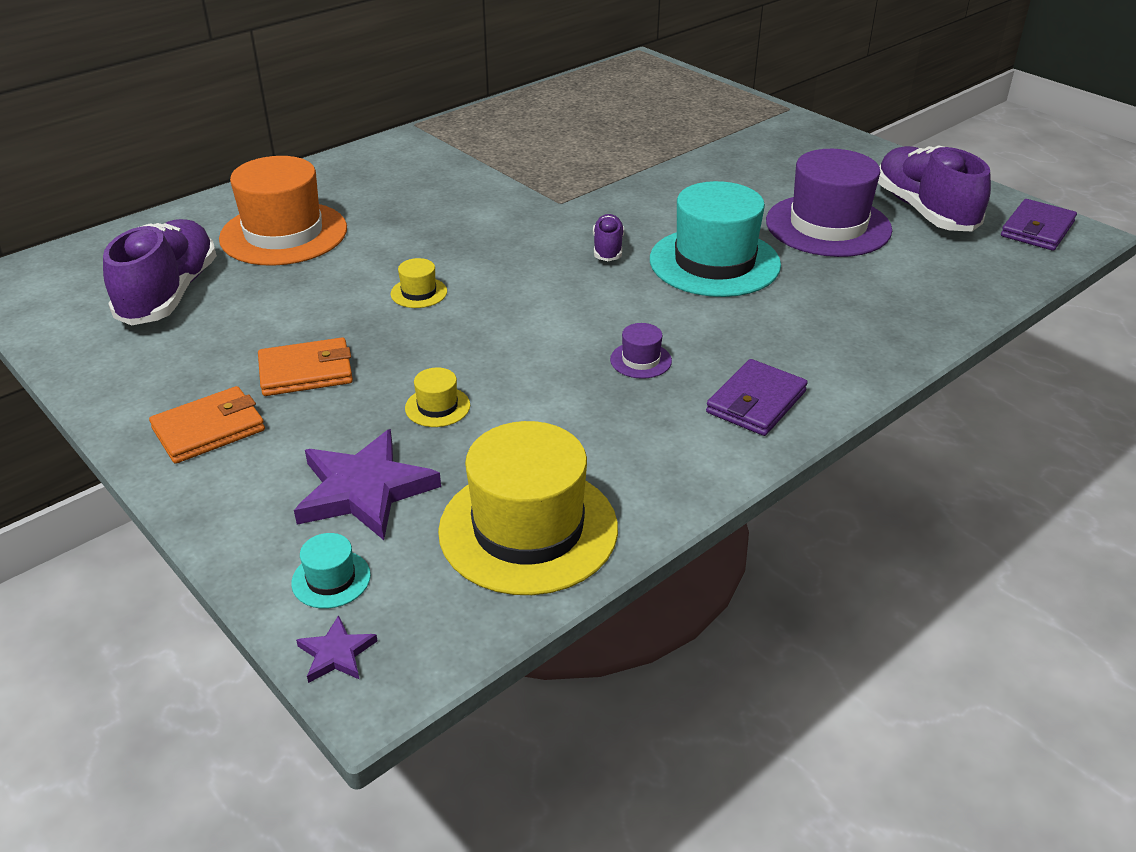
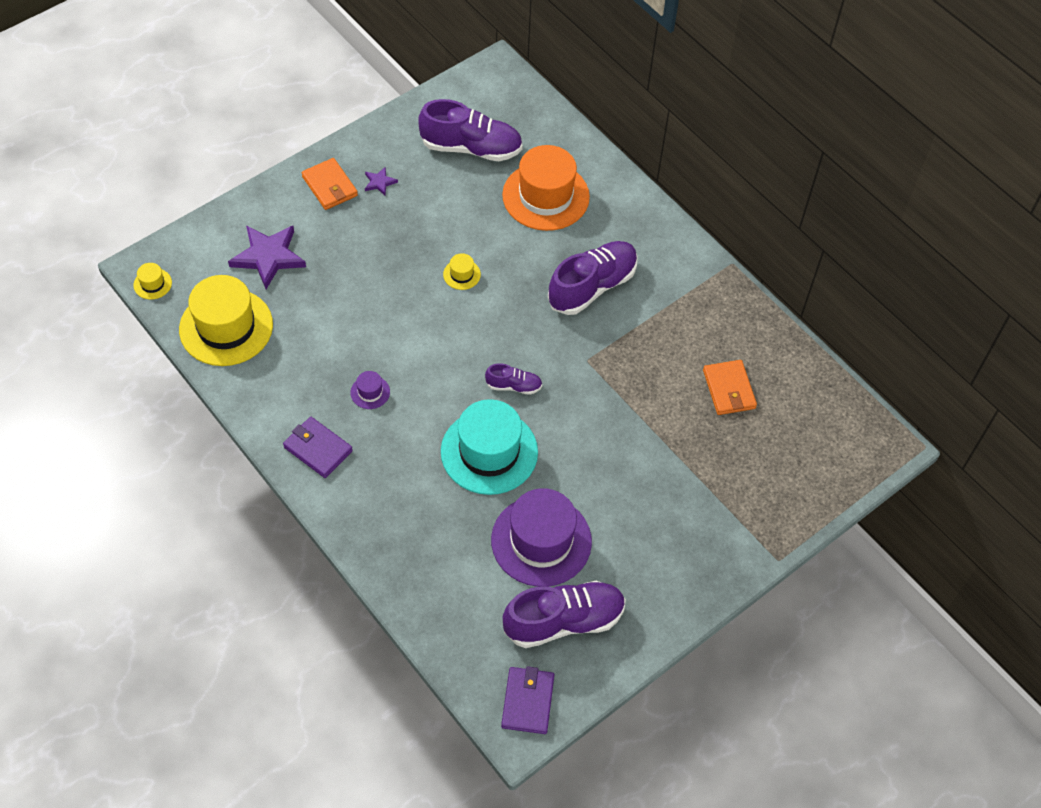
camera: 90 degrees right, 20 degrees up
(306, 372) = (378, 223): orange wallet -> orange wallet (729, 389)
(331, 579) = (206, 248): turquoise hat -> none
(336, 654) = (159, 253): purple star -> purple star (379, 182)
(437, 407) = (336, 287): yellow hat -> yellow hat (152, 284)
(445, 201) = (592, 287): none -> purple shoe
(1037, 229) = (527, 701): purple wallet -> purple wallet turned 60 degrees clockwise

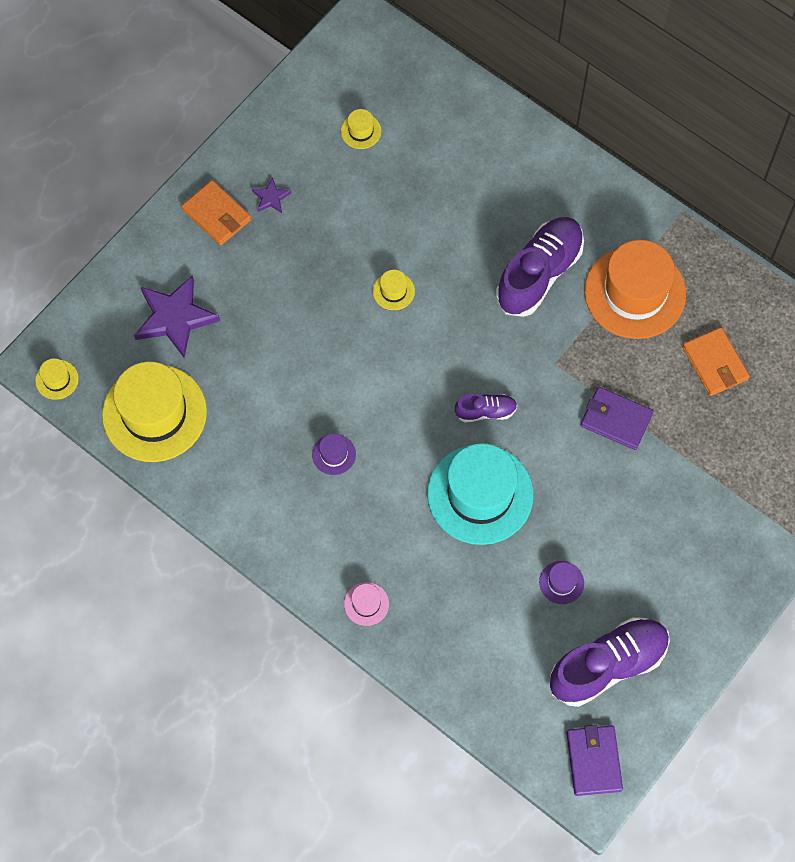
camera: 10 degrees left, 10 degrees up
(318, 449) = (297, 533): purple wallet -> purple wallet (616, 420)
(360, 520) = (366, 604): none -> pink hat
(471, 148) = (361, 131): purple shoe -> yellow hat
(541, 541) = (561, 582): purple hat -> purple hat, size x0.42
(545, 196) = (460, 173): orange hat -> orange hat (635, 292)

